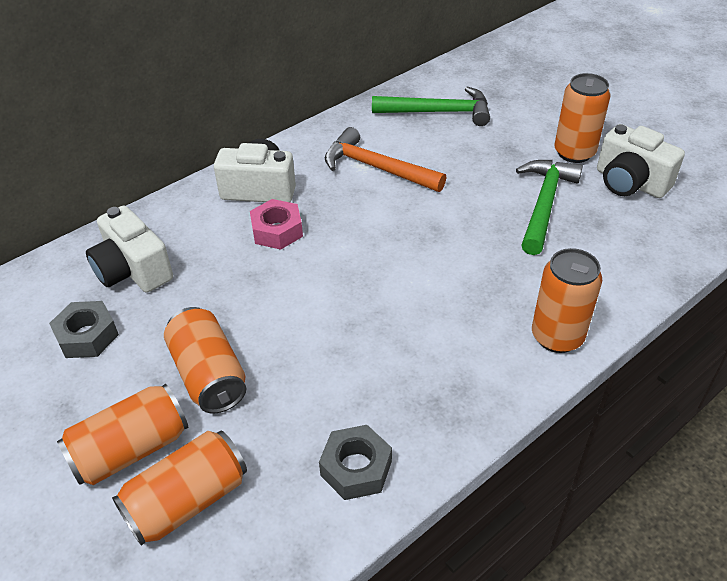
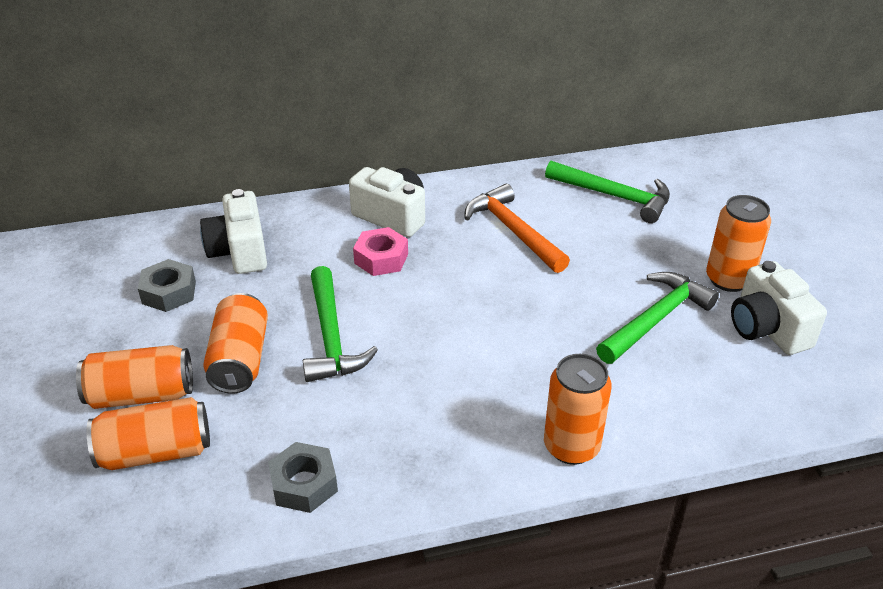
camera: 25 degrees right, 5 degrees down
(282, 319) = (331, 337): none -> green hammer

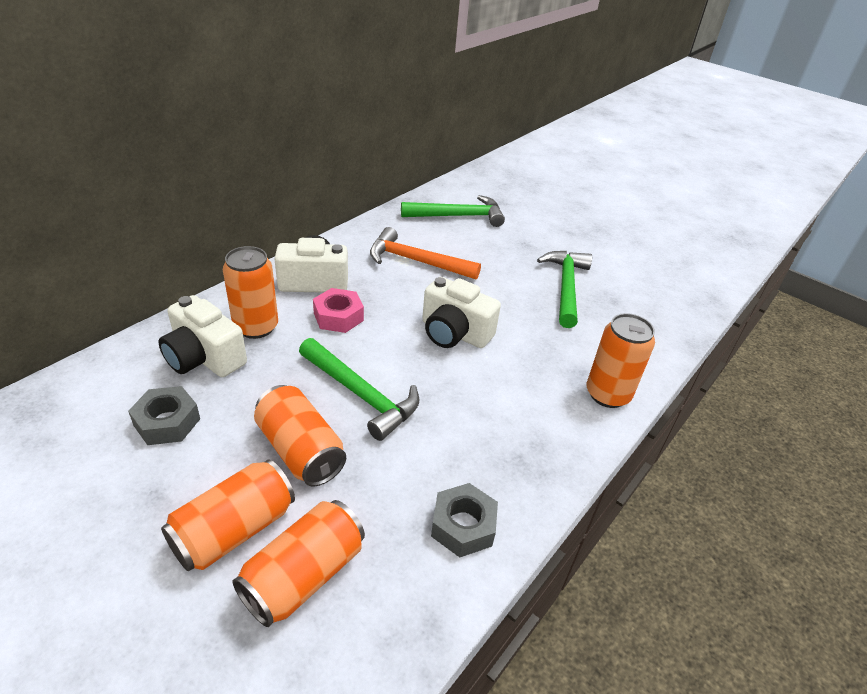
camera: 40 degrees left, 0 degrees up
(728, 279) = (578, 246): orange can -> orange can (256, 327)
(767, 328) = (628, 268): white camera -> white camera (454, 333)

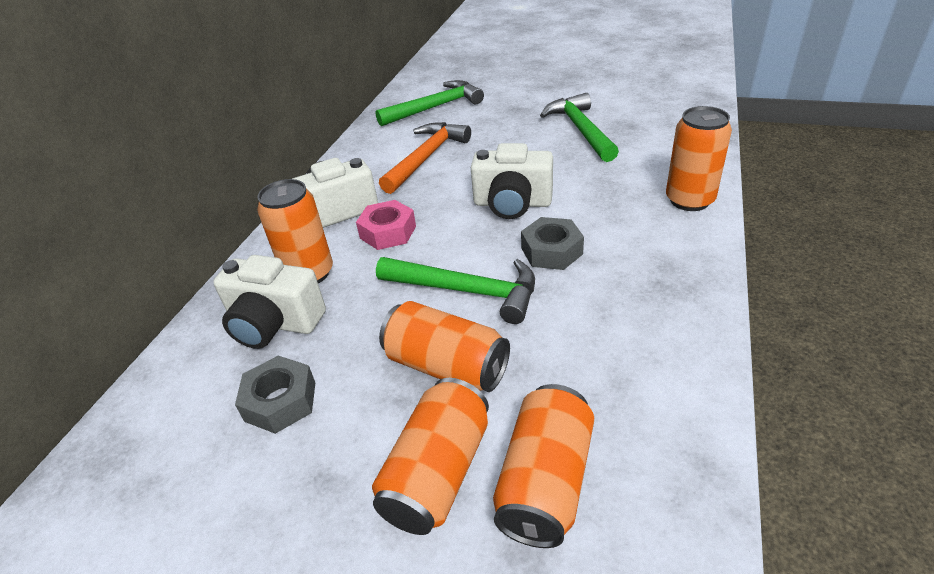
camera: 15 degrees left, 0 degrees up
(416, 261) = (426, 157): orange hammer -> orange hammer turned 120 degrees clockwise
(463, 526) = (659, 363): grey nut -> grey nut (551, 251)

